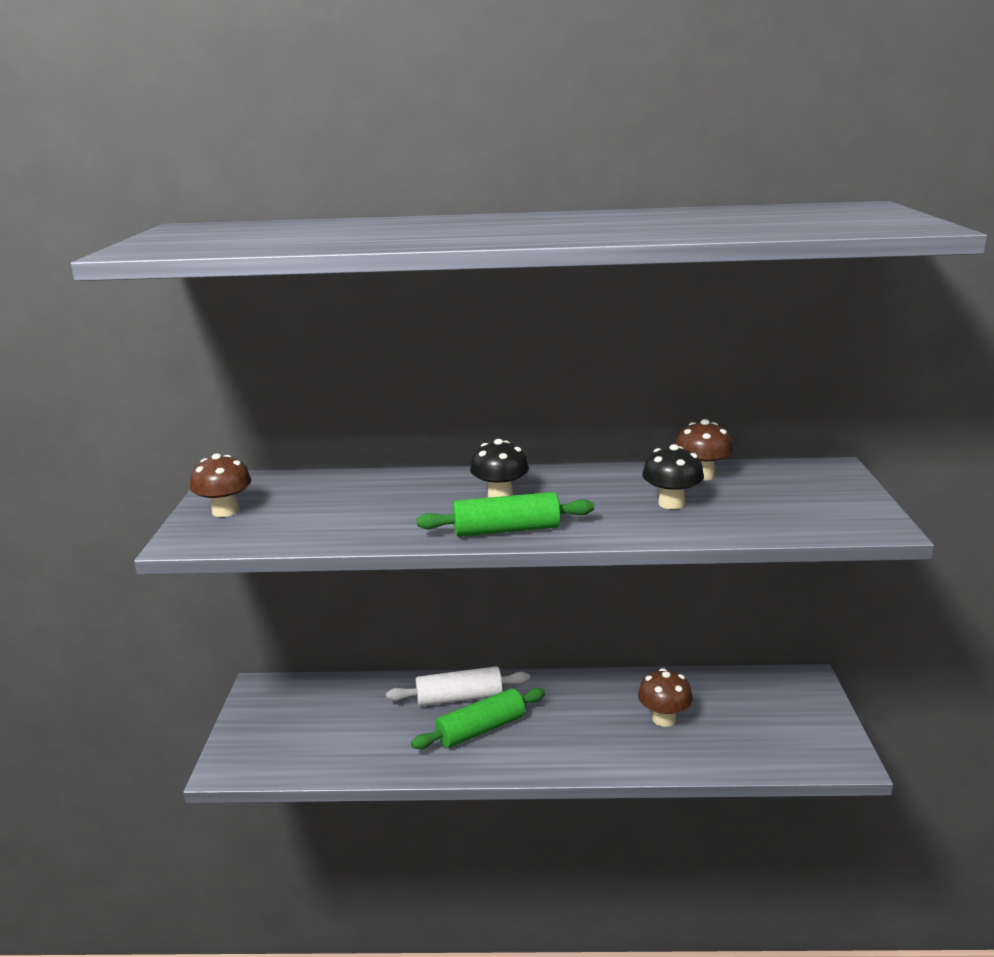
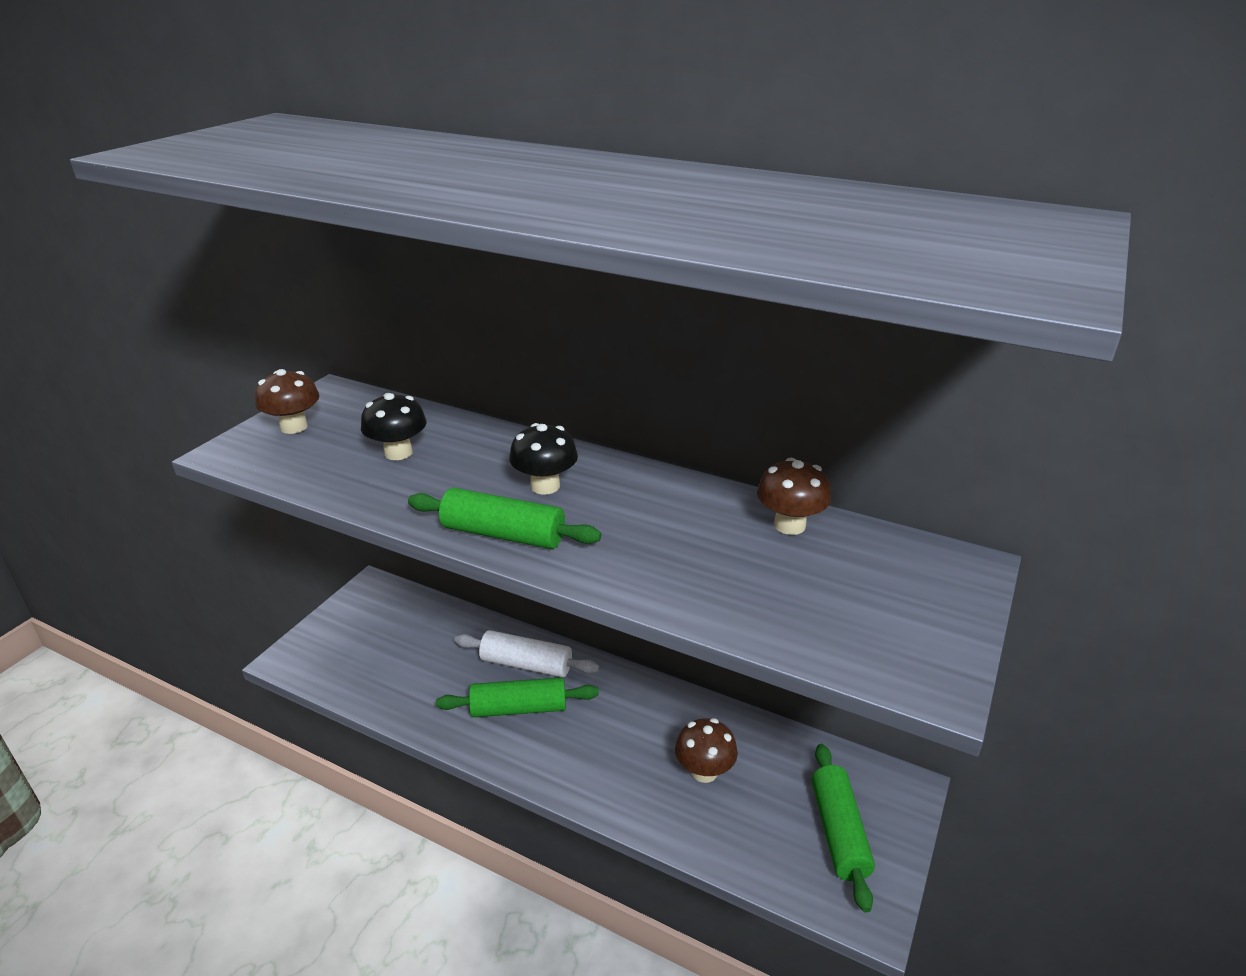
camera: 25 degrees right, 10 degrees up
(671, 503) = (711, 556): black mushroom -> black mushroom (398, 453)
(787, 721) = (838, 832): none -> green rolling pin

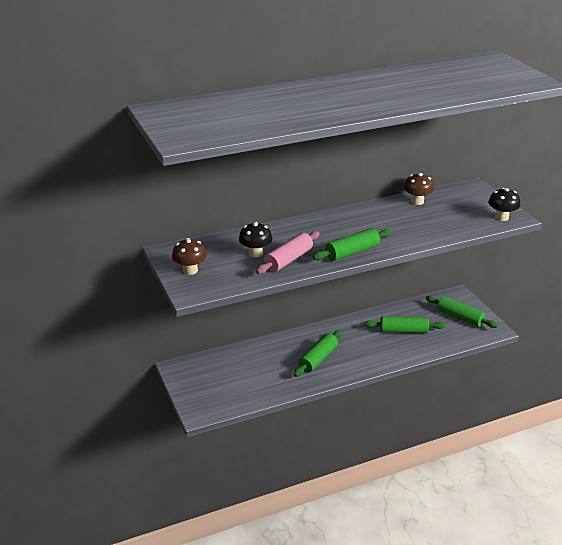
camera: 50 degrees left, 0 degrees up
(408, 487) = (288, 260): none -> pink rolling pin
(526, 664) = (294, 345): white rolling pin -> none
(545, 486) = (329, 232): black mushroom -> black mushroom (501, 217)
(704, 771) = (403, 331): brown mushroom -> green rolling pin

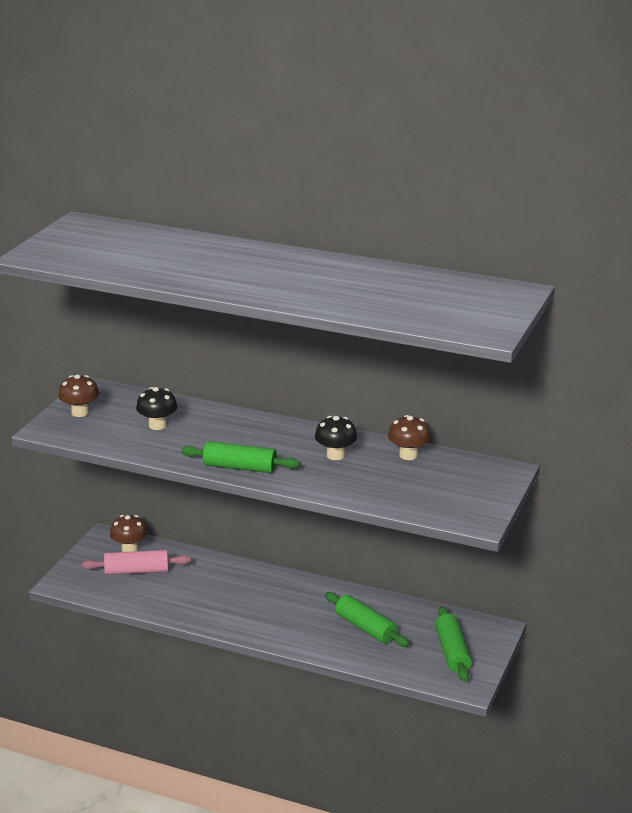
camera: 45 degrees right, 5 degrees down
(205, 366) = (130, 549): none -> brown mushroom
(288, 260) = (172, 445): pink rolling pin -> pink rolling pin (137, 571)
(318, 359) = (235, 602): green rolling pin -> none
(501, 217) = (464, 514): black mushroom -> black mushroom (335, 455)

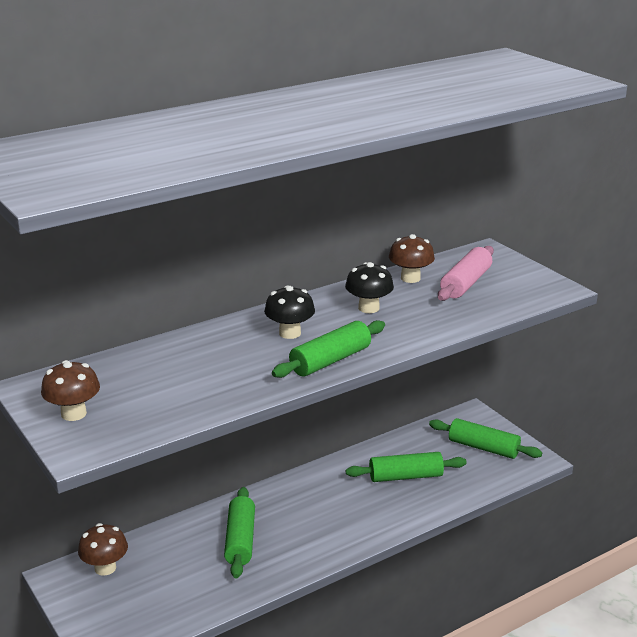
camera: 55 degrees left, 0 degrees up
(137, 571) = (152, 579): pink rolling pin -> pink rolling pin (465, 283)
(157, 425) = (178, 376): black mushroom -> black mushroom (290, 333)
(210, 587) = (240, 540): none -> green rolling pin

